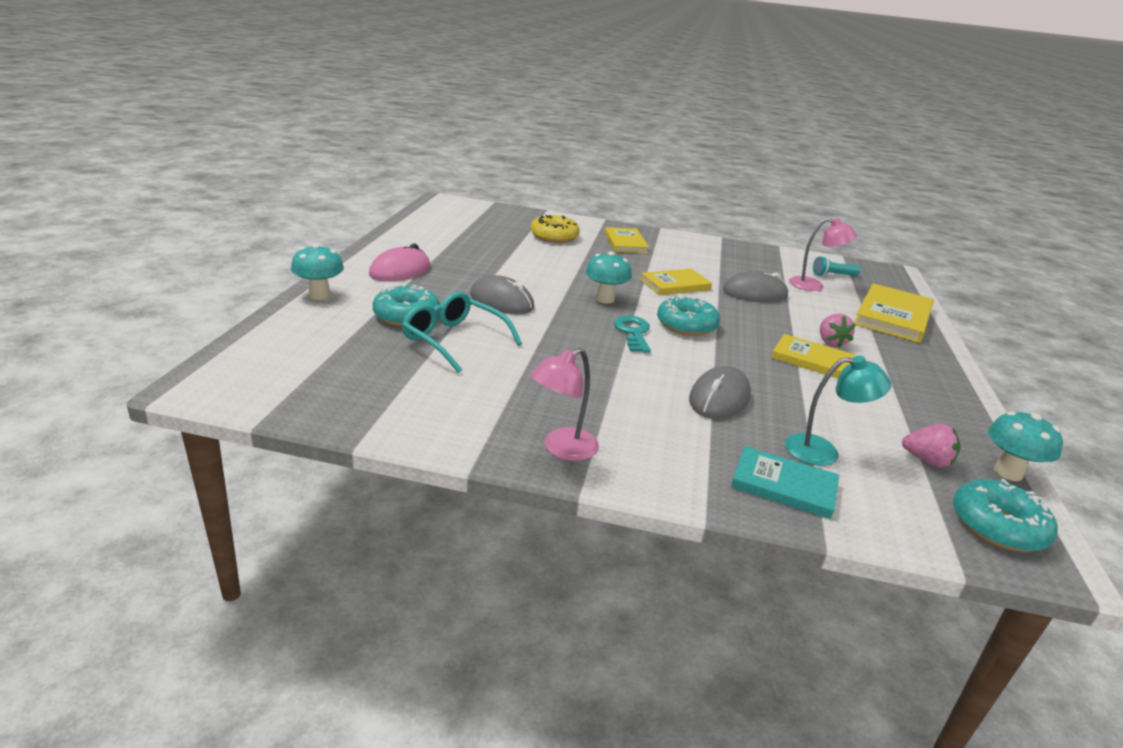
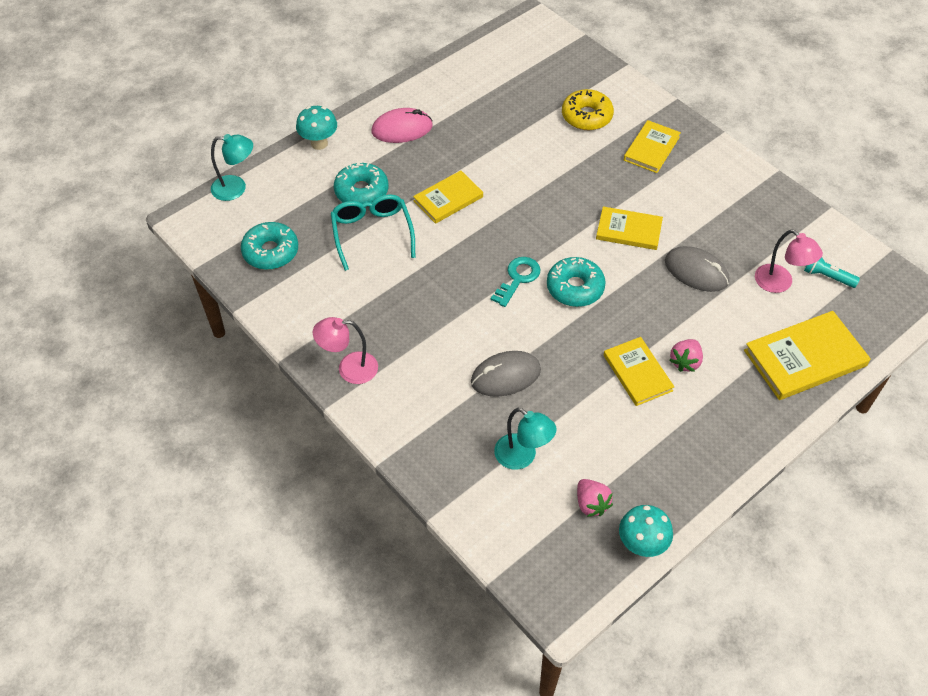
camera: 40 degrees right, 25 degrees up
(247, 347) = (236, 188): none -> turquoise lamp
(501, 301) = (448, 199): grey mouse -> yellow book
(605, 299) = (539, 227): turquoise mushroom -> none
(784, 485) = (458, 467): turquoise book -> none
(997, 526) = (563, 571): turquoise donut -> turquoise donut (270, 252)

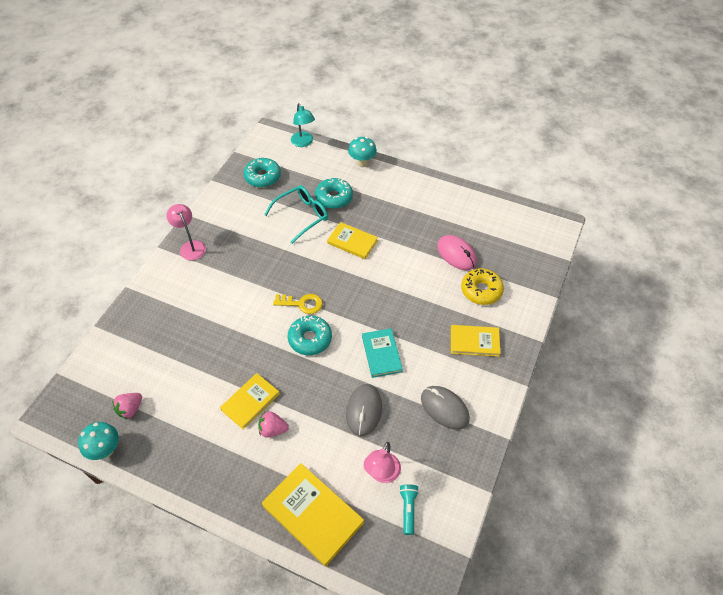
camera: 65 degrees right, 0 degrees up
(402, 129) = (400, 196): pink mouse -> pink mouse (456, 254)
(505, 376) = (216, 326): grey mouse -> grey mouse (444, 408)
(518, 278) = (302, 304): turquoise key -> yellow key
(522, 457) = (155, 358): turquoise lamp -> none
(629, 230) = (381, 354): yellow book -> turquoise book

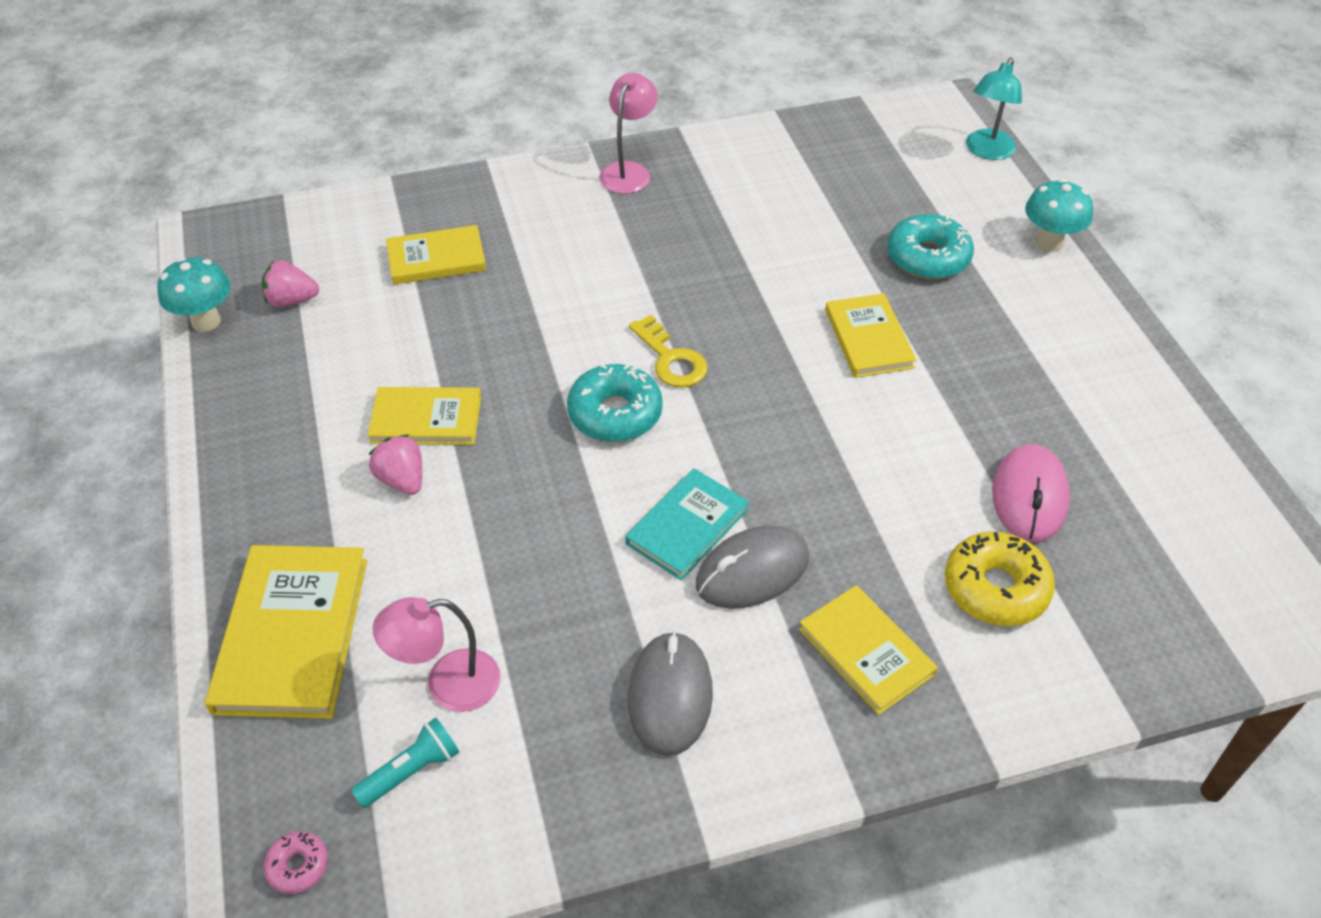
camera: 50 degrees right, 5 degrees down
(165, 342) = (436, 258): none -> yellow book
(262, 177) = (854, 155): turquoise donut -> none
(301, 216) = (839, 246): turquoise glasses -> none
(364, 410) = (549, 576): grey mouse -> grey mouse (752, 571)
(417, 572) = (298, 866): none -> pink donut

